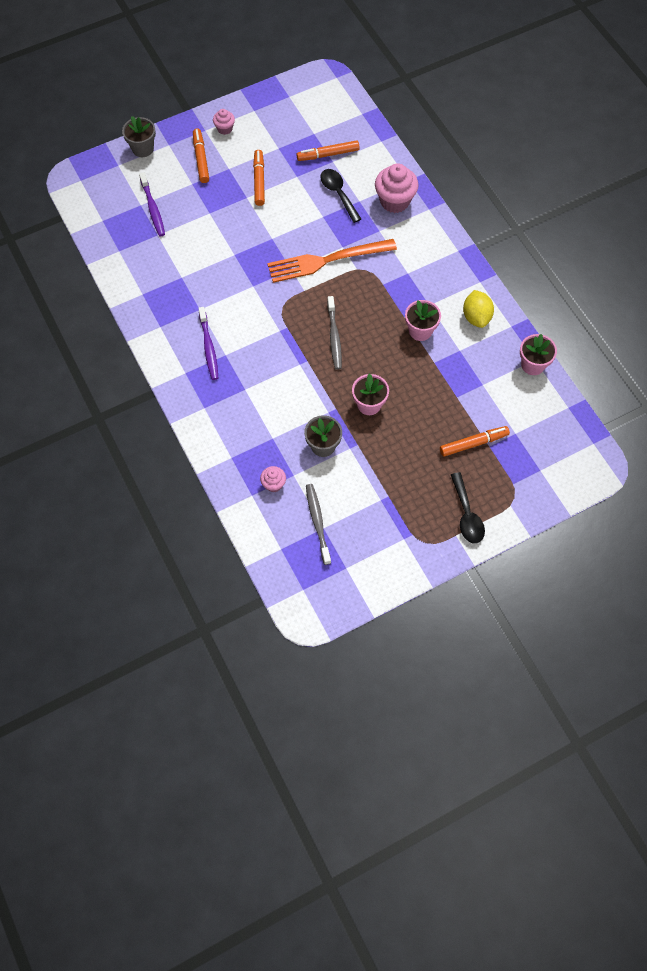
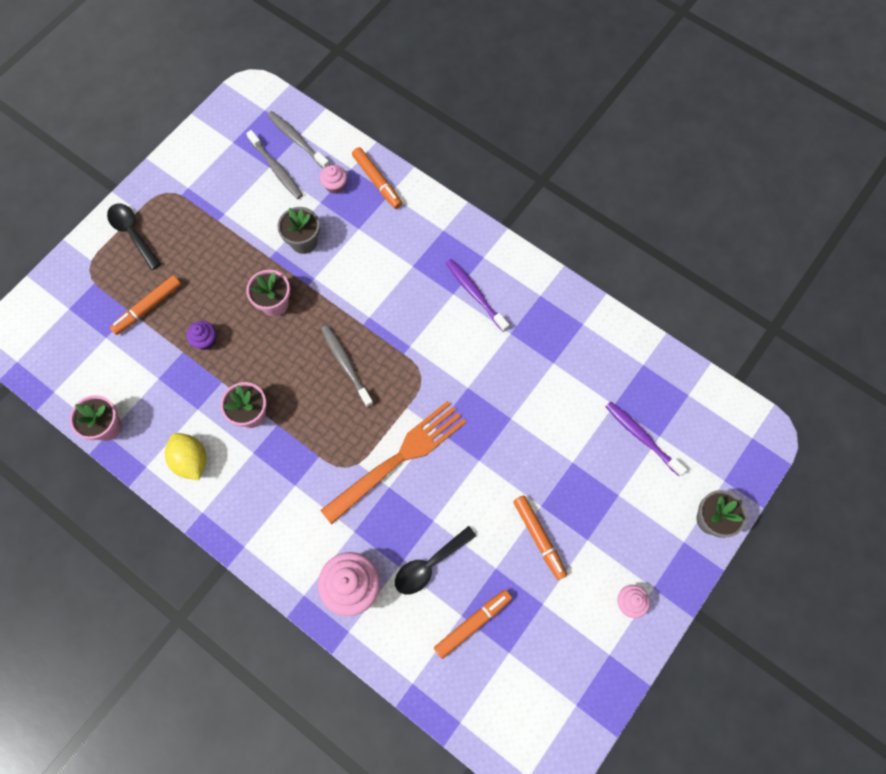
camera: 155 degrees right, 5 degrees up
(201, 159) = (630, 538): orange marker -> orange marker (377, 181)
(286, 544) = (297, 140): none -> grey toothbrush
(338, 194) = (429, 564): black spoon -> black spoon turned 105 degrees clockwise
(435, 397) = (206, 341): none -> purple cupcake

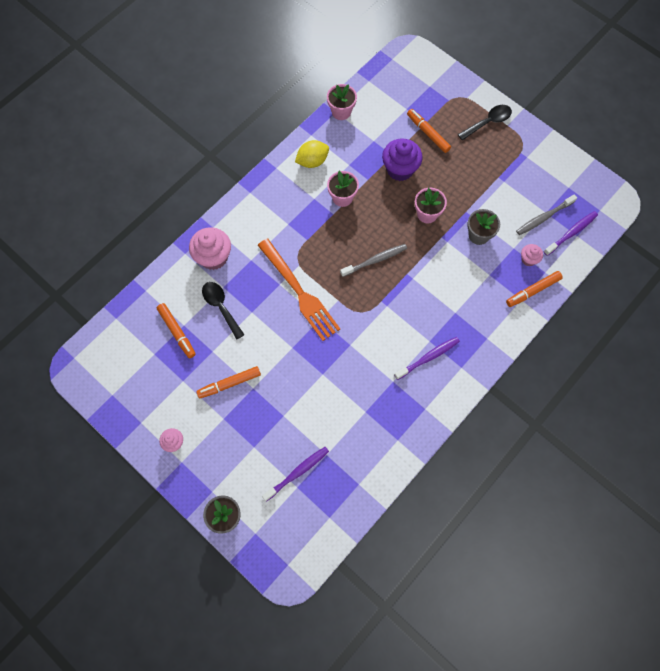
camera: 95 degrees right, 0 degrees up
(206, 341) = (400, 169): purple cupcake -> purple cupcake, size x1.89
(297, 140) = (571, 233): grey toothbrush -> purple toothbrush

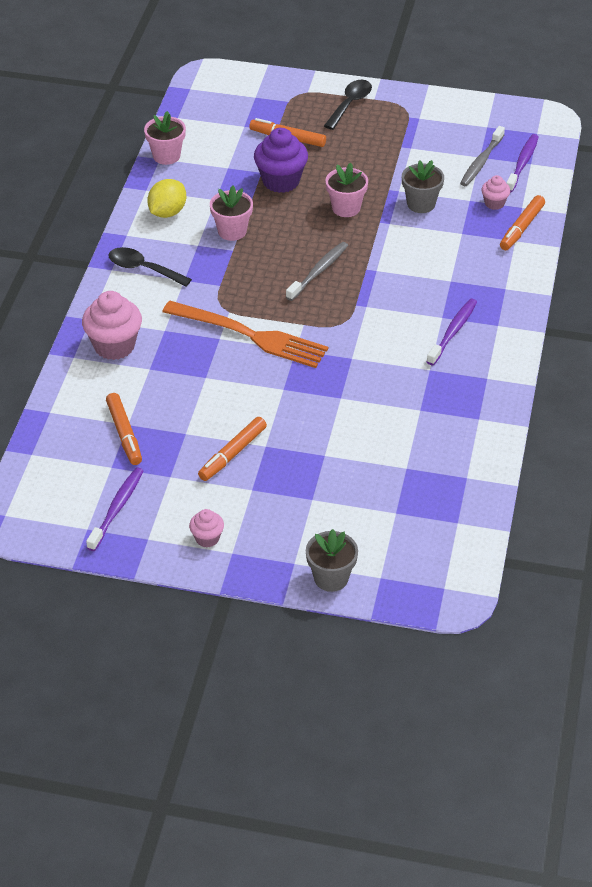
camera: 30 degrees left, 25 degrees down
(177, 332) = (124, 434): orange marker -> orange marker turned 45 degrees clockwise
(221, 307) = (163, 388): black spoon -> black spoon (143, 269)
(297, 472) = (385, 499): purple toothbrush -> purple toothbrush (117, 508)

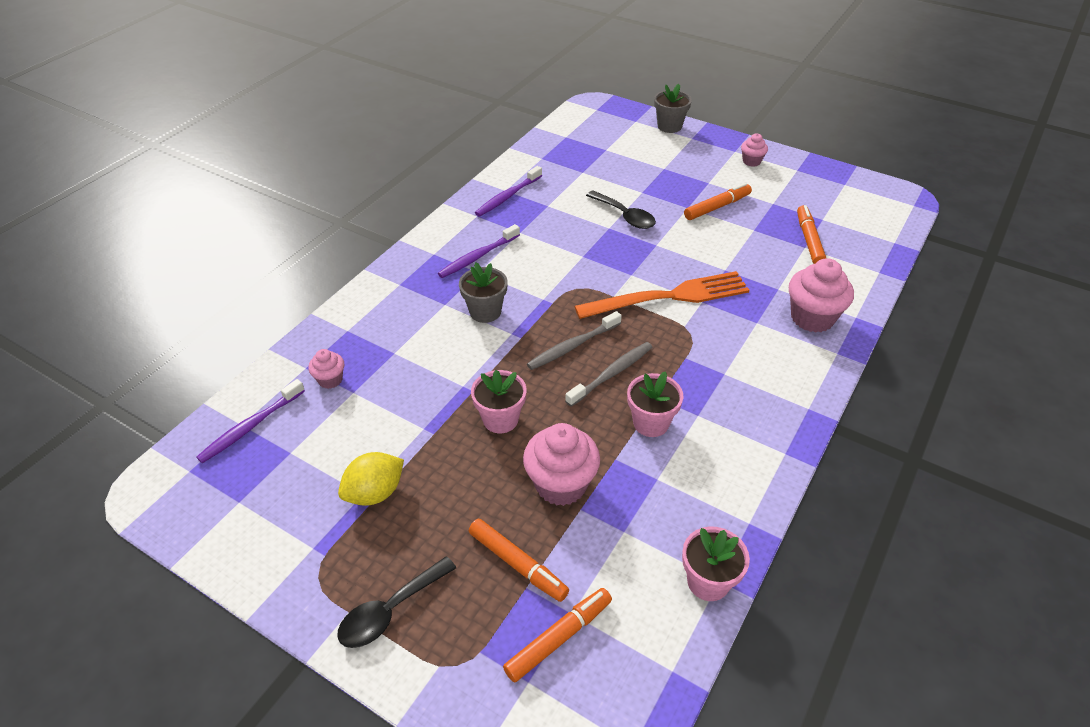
camera: 160 degrees left, 0 degrees up
(117, 508) = (820, 191): purple toothbrush -> purple toothbrush (507, 196)
(143, 269) = (769, 398): black spoon -> black spoon (624, 216)
(167, 212) = (726, 474): yellow lemon -> yellow lemon (375, 493)
(251, 335) = (669, 296): orange fork -> orange fork turned 120 degrees clockwise
(281, 181) = (561, 484): purple cupcake -> pink cupcake
(421, 204) = (411, 401): grey flower pot -> grey flower pot (485, 312)
(481, 162) = (295, 443): grey toothbrush -> grey toothbrush (612, 374)
(522, 228) = (328, 342): orange marker -> orange marker (559, 637)

